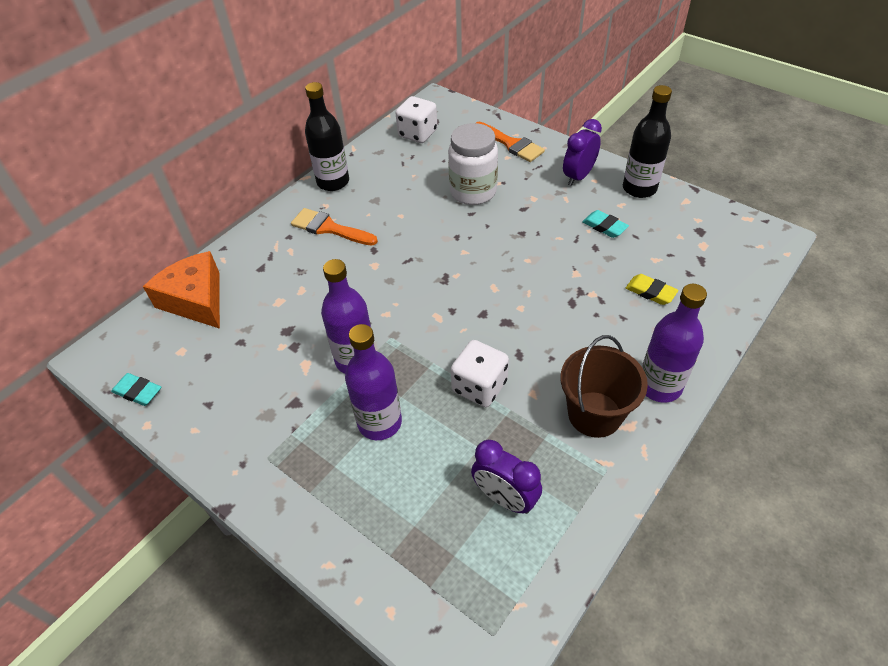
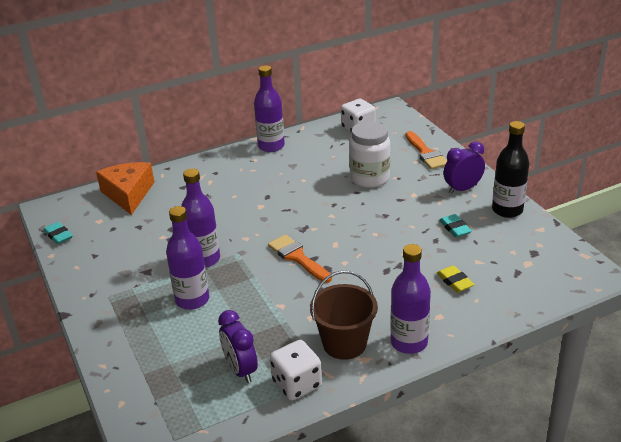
camera: 25 degrees right, 15 degrees down
(329, 228) = (246, 175): orange brush -> orange brush (297, 257)
(333, 182) = (271, 146): black bottle -> purple bottle
(479, 386) = (275, 301): white dice -> white dice (297, 384)

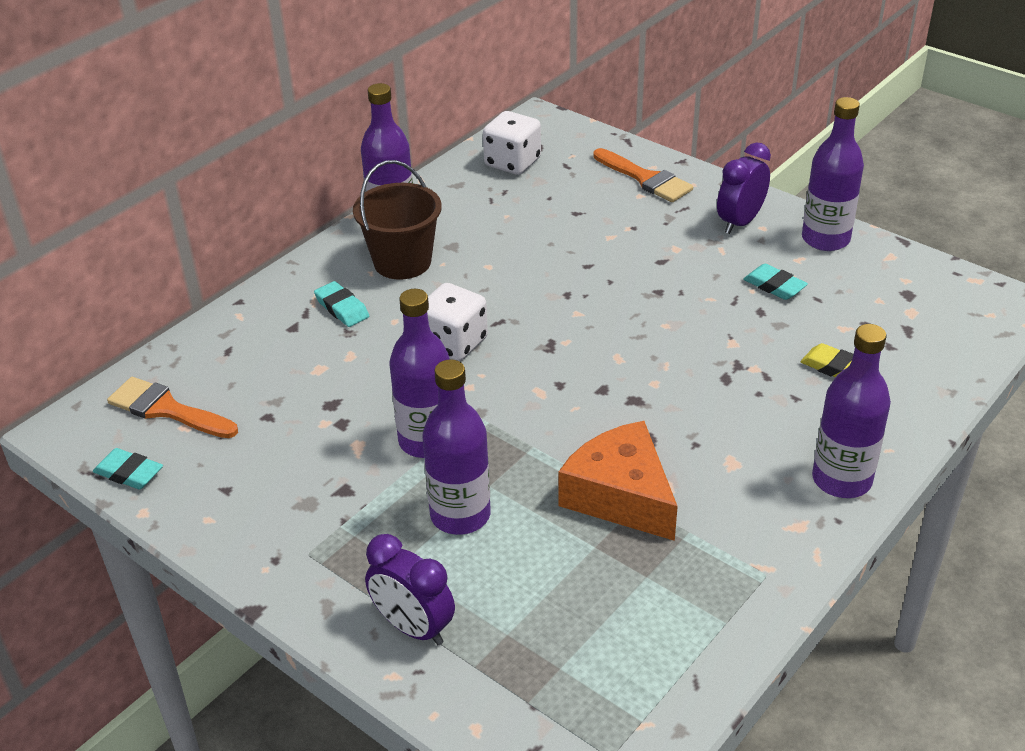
camera: 25 degrees left, 5 degrees up
(128, 194) = (204, 364): orange cheese -> orange cheese (621, 496)
(213, 183) = (342, 308): none -> turquoise eraser
(240, 370) = (628, 605): purple clock -> purple clock (413, 627)
(297, 257) = (576, 395): orange brush -> orange brush (166, 409)
(297, 384) = (730, 598): white dice -> white dice (453, 343)
(344, 343) = (752, 511): brown bucket -> brown bucket (402, 262)
(369, 178) = (590, 238): white jar -> none
(507, 210) = (825, 239): black bottle -> purple bottle

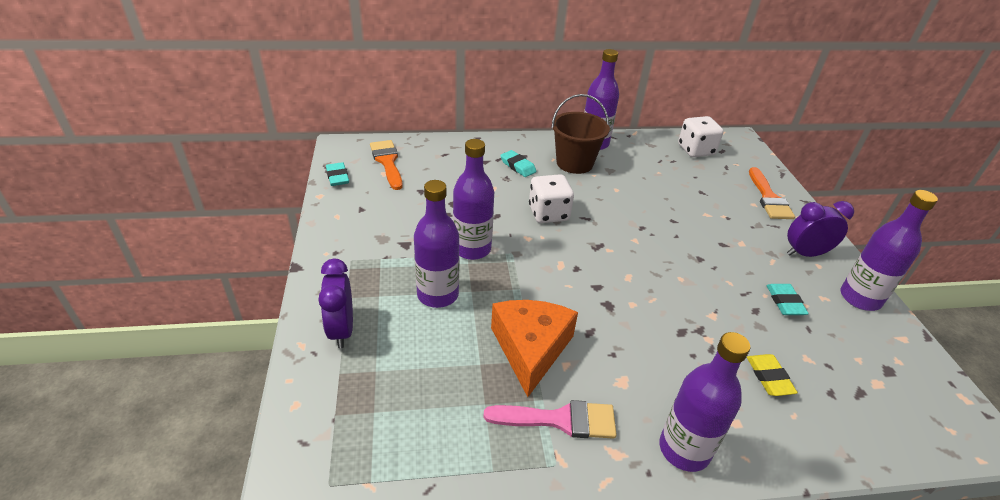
camera: 40 degrees right, 0 degrees up
(342, 308) = (518, 166): turquoise eraser -> turquoise eraser turned 45 degrees counterclockwise
(724, 536) = (560, 420): none -> pink brush

